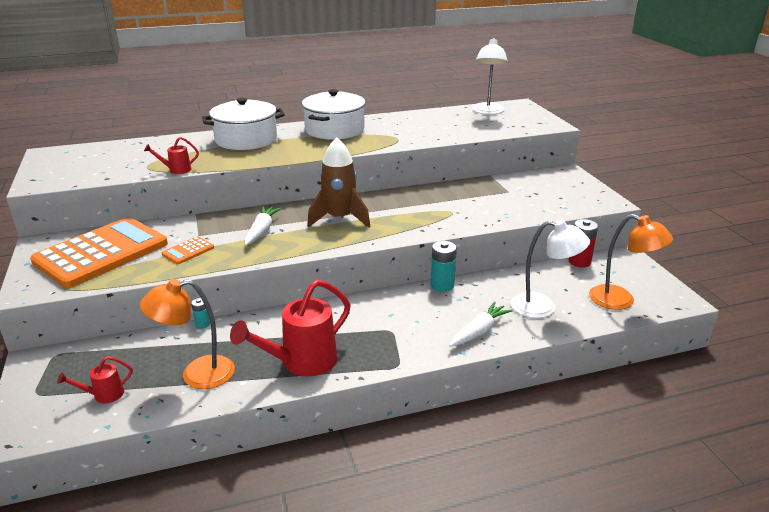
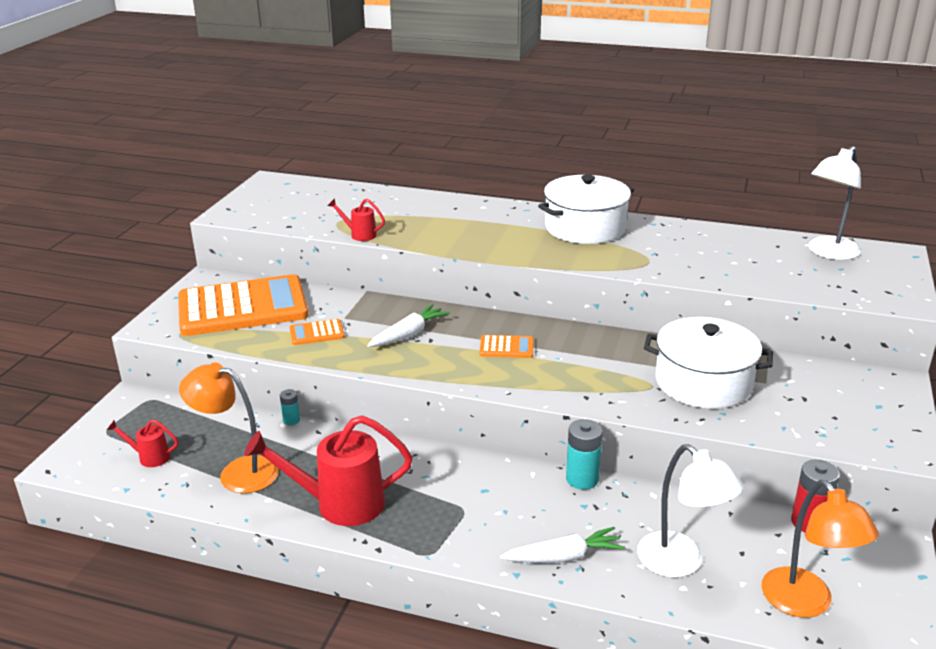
camera: 35 degrees right, 0 degrees up
(246, 139) = (470, 214): white pot -> white pot (703, 382)
(339, 218) = (506, 347): brown rocket -> orange calculator

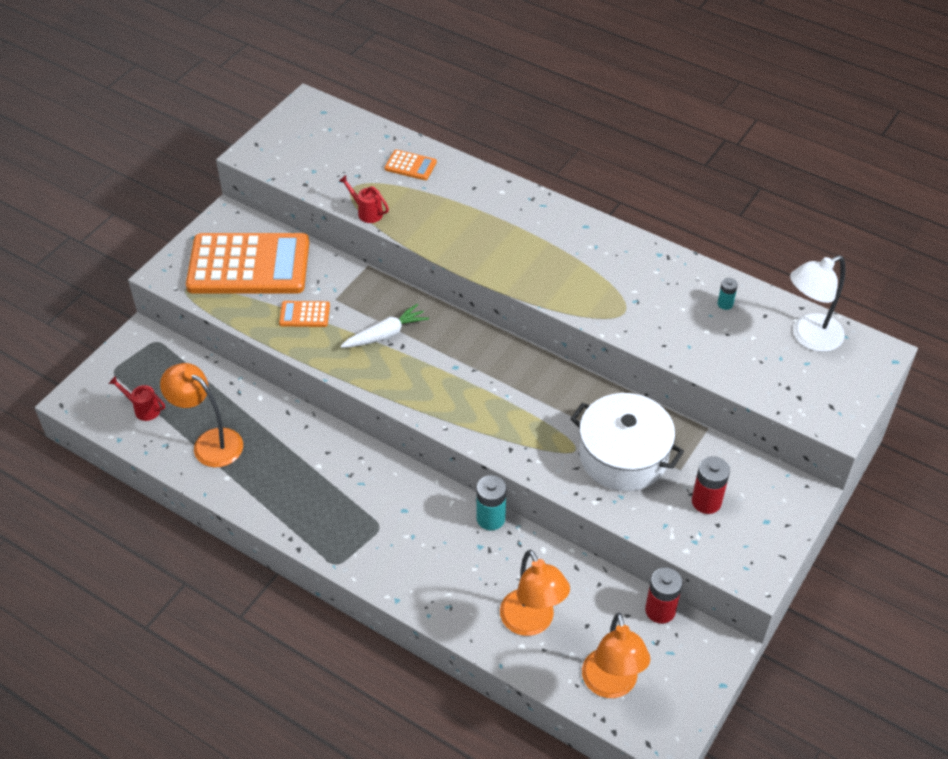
camera: 15 degrees right, 20 degrees up
(291, 420) = (269, 394): turquoise battery -> turquoise battery (725, 304)
(340, 504) = (282, 496): red watering can -> none
(506, 347) = (466, 372): orange calculator -> orange calculator (410, 165)
(563, 557) = (440, 593): white carrot -> none
(585, 227) = (588, 246): white pot -> none
(681, 563) = (532, 622): white lamp -> orange lamp
(809, 402) = (706, 501): none -> red battery

